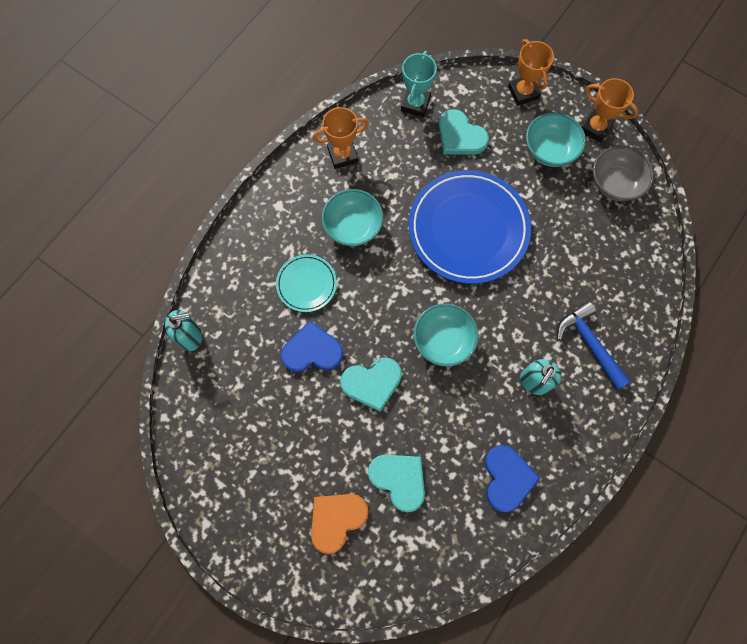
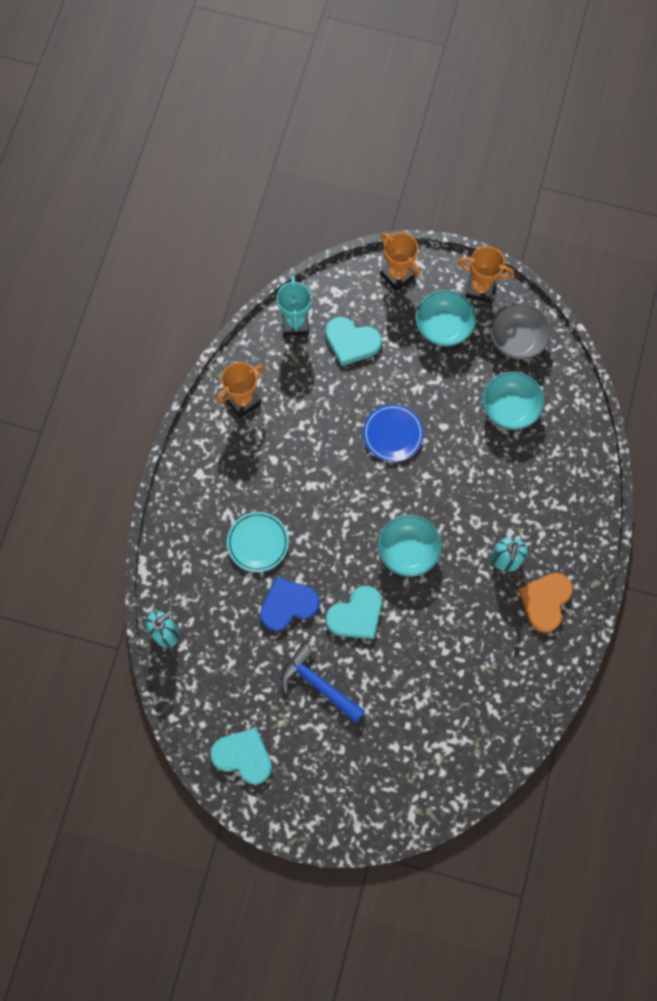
camera: 20 degrees left, 0 degrees up
(336, 519) = (371, 751): orange heart -> orange heart (545, 601)
(353, 227) = (281, 470): turquoise bowl -> turquoise bowl (509, 408)
(399, 479) = (414, 694): turquoise heart -> turquoise heart (243, 756)
(468, 229) = (393, 434): blue plate -> blue plate, size x0.49
(507, 478) = (511, 657): blue heart -> none
(589, 343) = (543, 505): blue hammer -> blue hammer (318, 684)

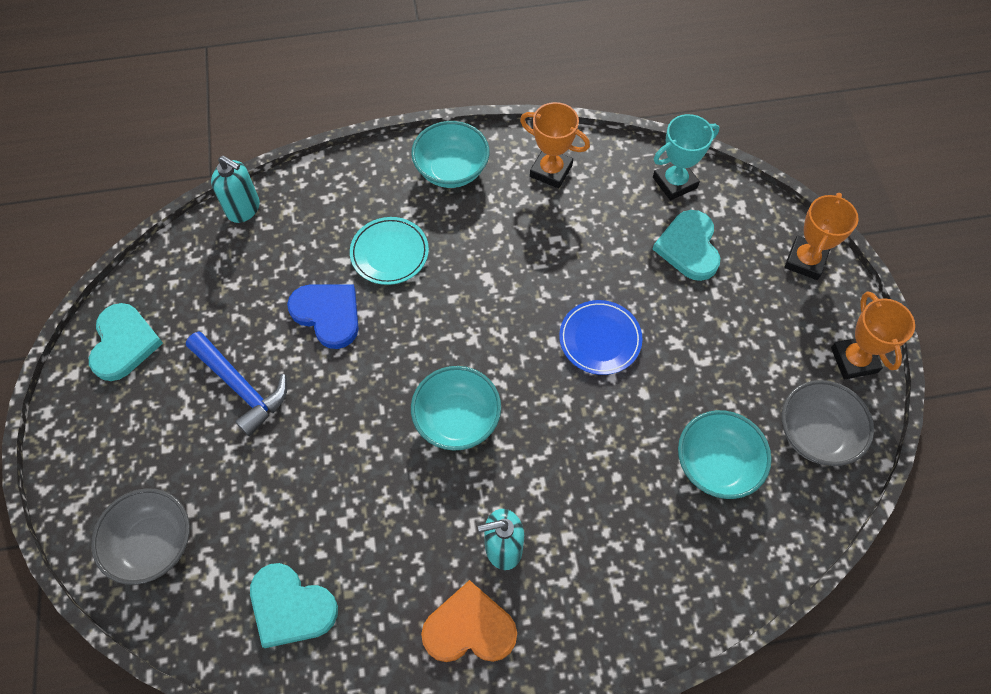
camera: 65 degrees right, 10 degrees down
(318, 684) = (241, 387): blue hammer -> blue hammer turned 120 degrees clockwise
(356, 615) = (346, 394): turquoise heart -> turquoise heart (291, 607)
(407, 778) = (153, 543): none -> grey bowl
(443, 327) = (774, 339): turquoise bowl -> turquoise bowl (451, 170)

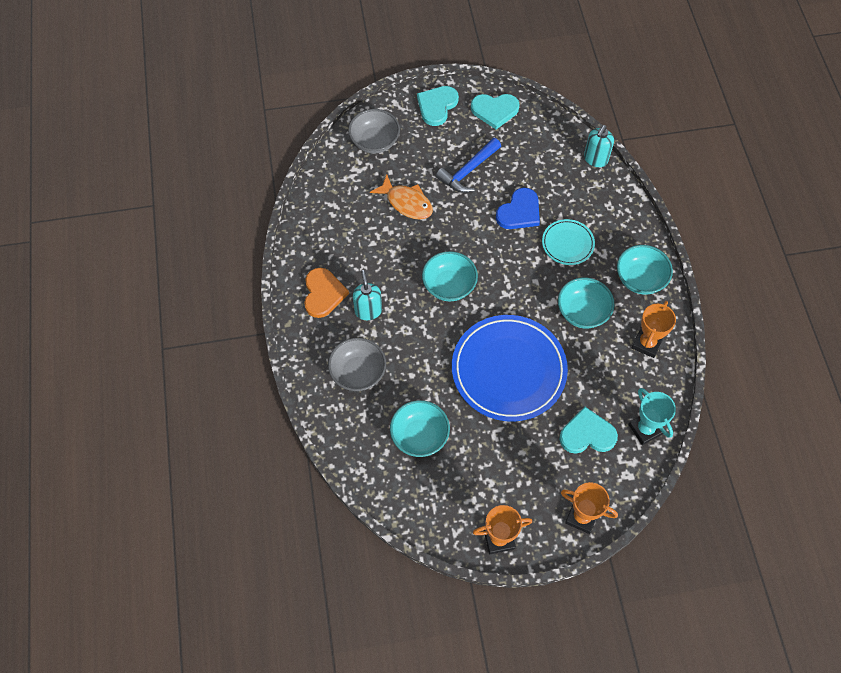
camera: 90 degrees right, 0 degrees up
(291, 607) = (338, 207): turquoise heart -> turquoise heart (437, 106)
(293, 486) = (406, 202): none -> orange fish
(503, 241) = (582, 312): none -> turquoise bowl
(600, 339) = (508, 370): blue plate -> blue plate, size x2.05
(816, 434) = (441, 503): grey bowl -> grey bowl (358, 373)

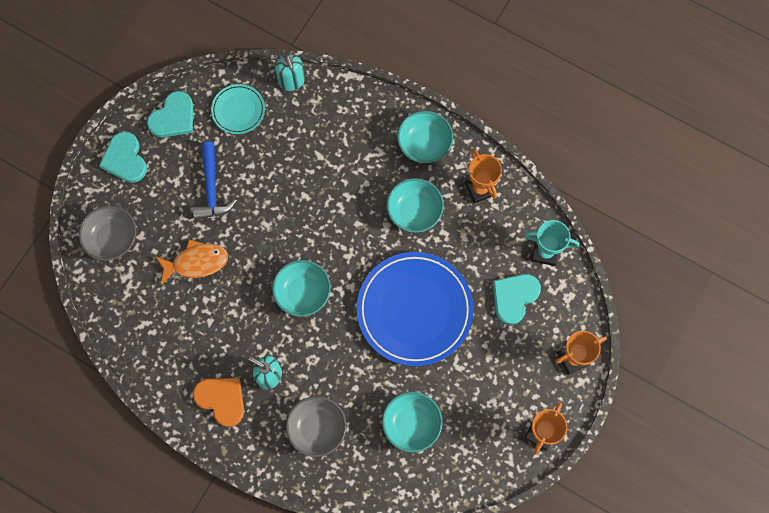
camera: 50 degrees left, 10 degrees up
(519, 212) = (286, 181): blue heart -> none
(567, 243) = (347, 170): turquoise plate -> turquoise plate (238, 110)

